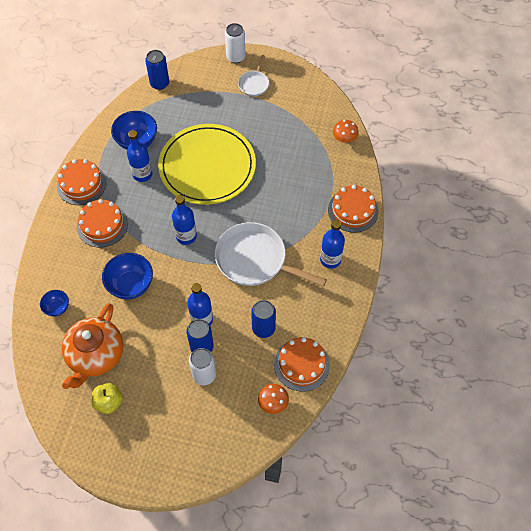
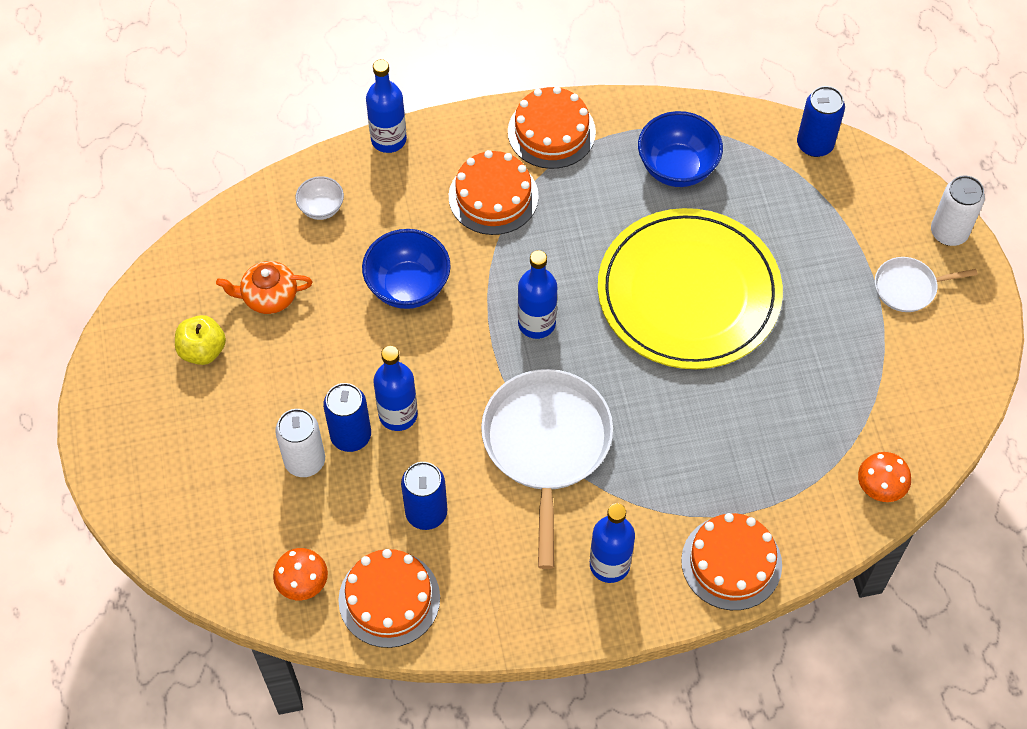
camera: 65 degrees right, 0 degrees up
(57, 308) = (321, 208): blue bowl -> white bowl
(95, 355) = (268, 296): orange teapot -> orange teapot, size x0.56
(142, 174) = (618, 206): blue bottle -> blue bottle (388, 139)

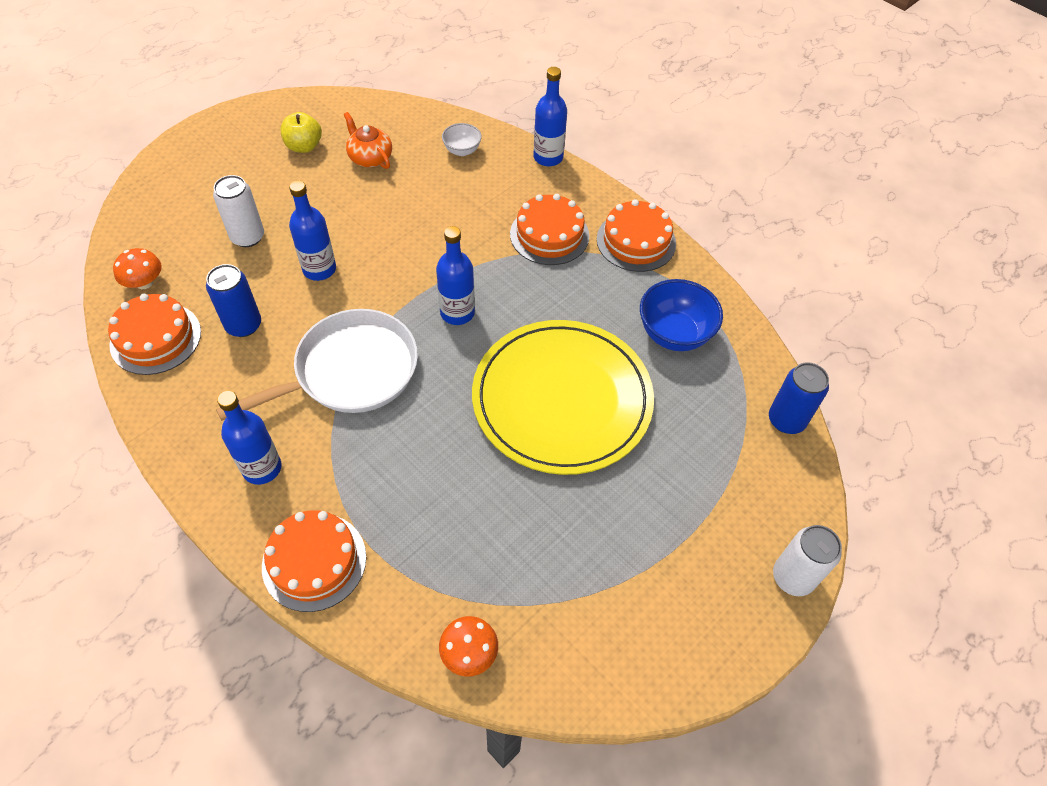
camera: 55 degrees right, 5 degrees down
(351, 436) = (284, 252): blue can -> none
(408, 286) = (433, 224): blue bowl -> none
(908, 287) = (703, 571): white pan -> none

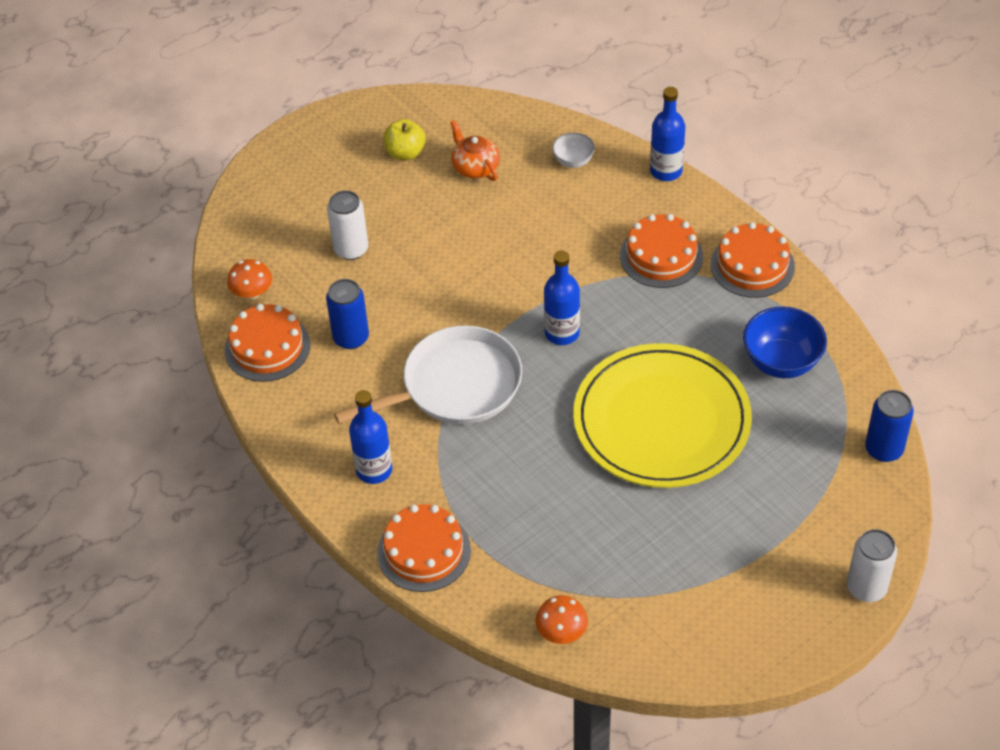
camera: 10 degrees right, 5 degrees down
(319, 269) = (424, 285): blue bottle -> none

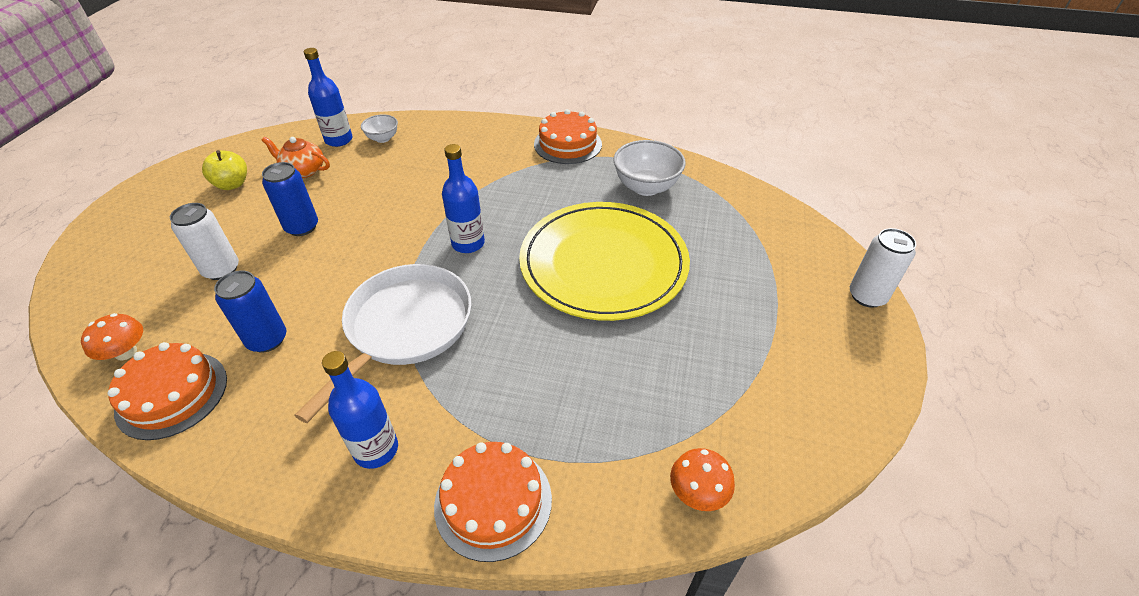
camera: 40 degrees left, 5 degrees down
(661, 256) = (499, 164): orange cake -> none
(666, 171) = (457, 119): blue bottle -> blue bottle (339, 140)
(781, 362) = (646, 187): blue bowl -> white bowl
(884, 449) = (767, 204): blue can -> blue can (302, 227)

